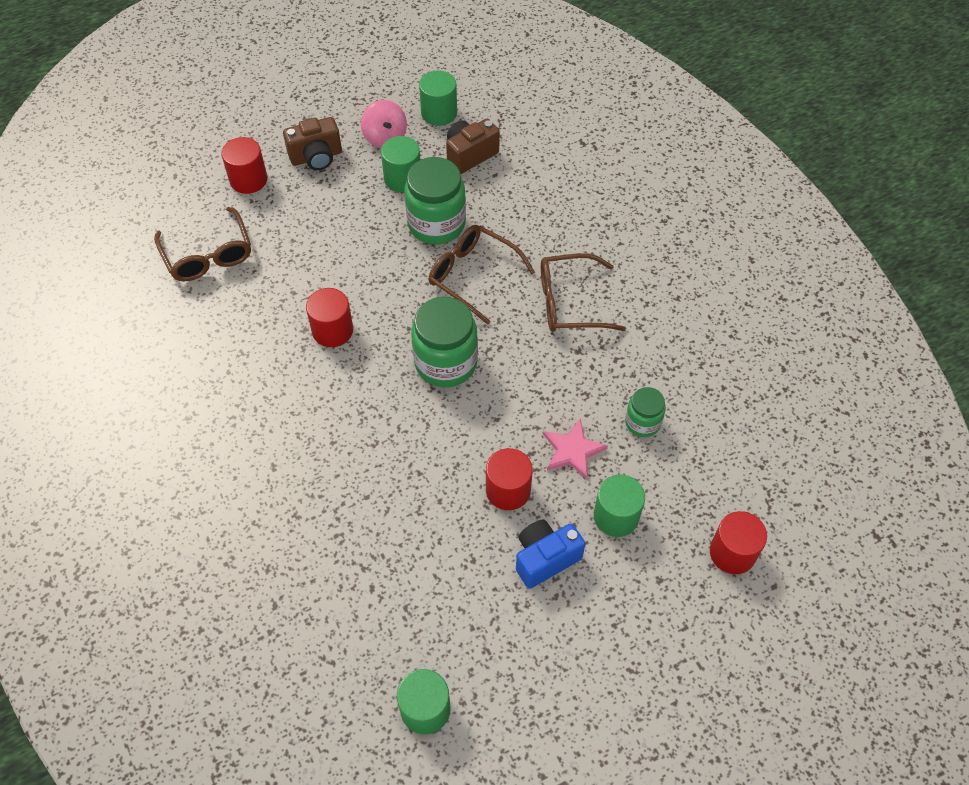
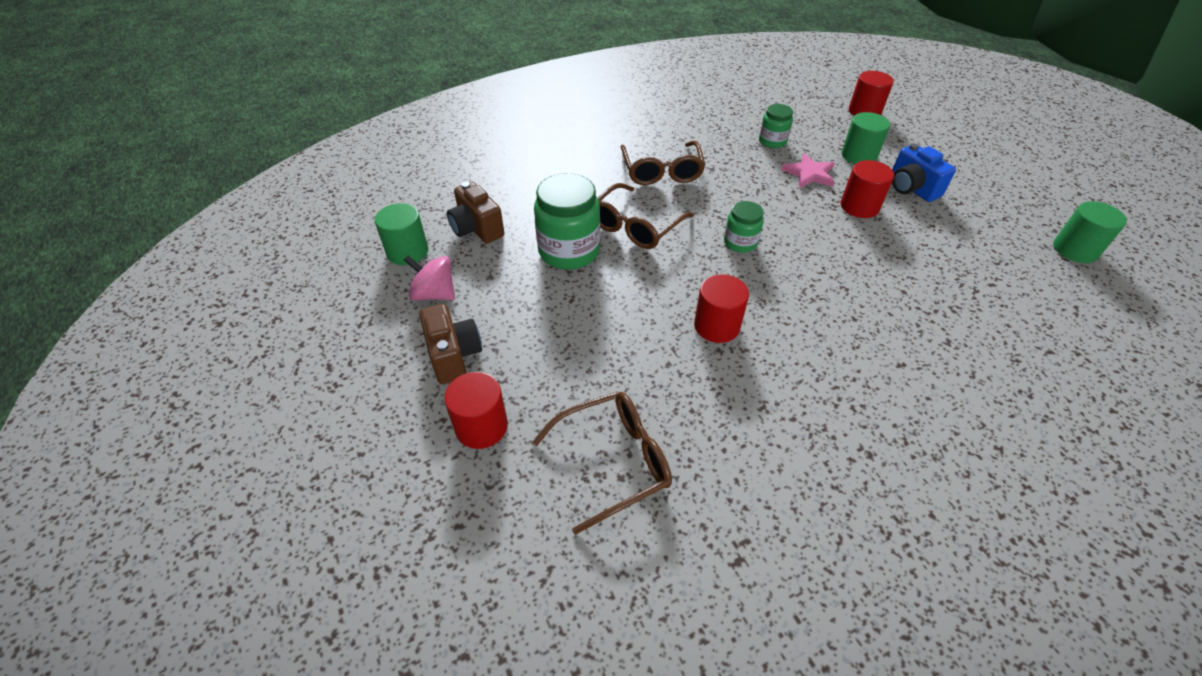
camera: 90 degrees left, 10 degrees down
(385, 137) = (434, 294): pink spinning top -> pink spinning top turned 135 degrees counterclockwise
(402, 178) = (502, 277): green cylinder -> none
(446, 362) = (740, 242): green jar -> green jar, size x0.56

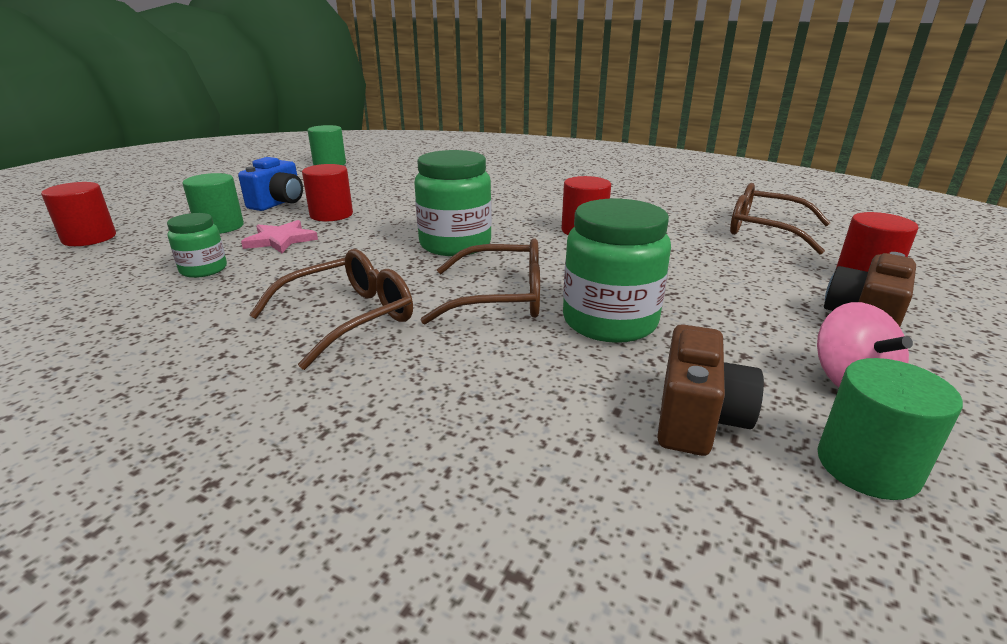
camera: 125 degrees left, 20 degrees down
(740, 242) = (455, 244): green jar -> green jar, size x1.80

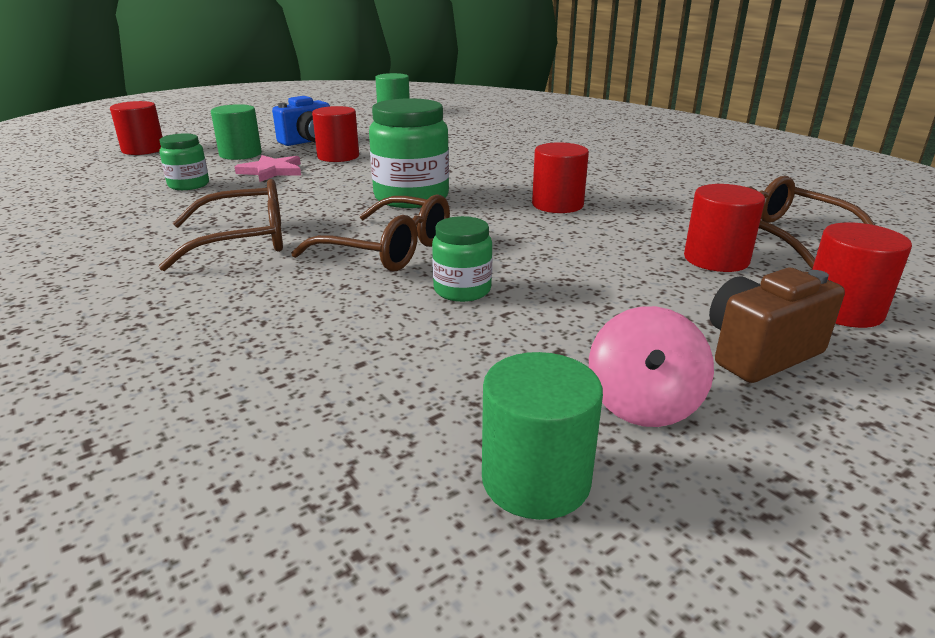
camera: 25 degrees right, 0 degrees up
(609, 321) = (462, 290): green jar -> green jar, size x0.56
(697, 419) = (423, 390): brown camera -> none
(747, 255) = (716, 259): none -> red cylinder

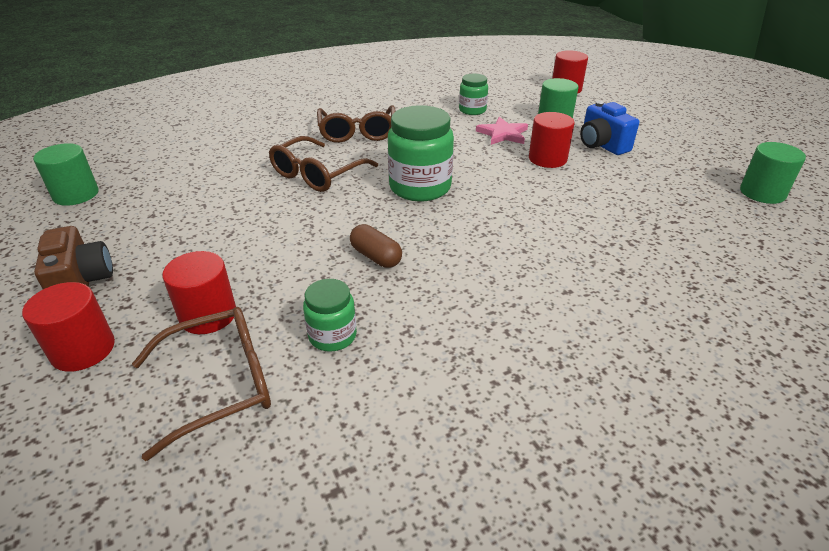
camera: 100 degrees right, 10 degrees up
(462, 290) = (242, 194): green jar -> green jar (332, 336)
(557, 205) = (376, 257): red cylinder -> brown capsule
(643, 404) = (87, 229): pink spinning top -> none

